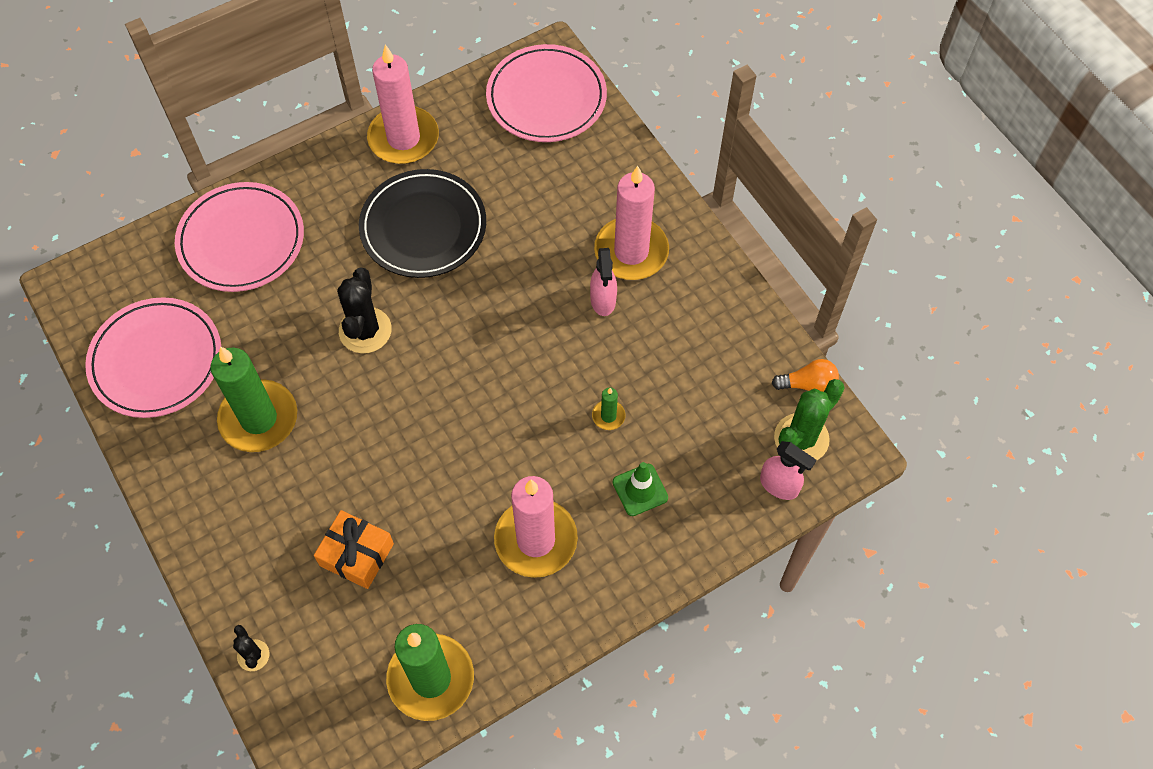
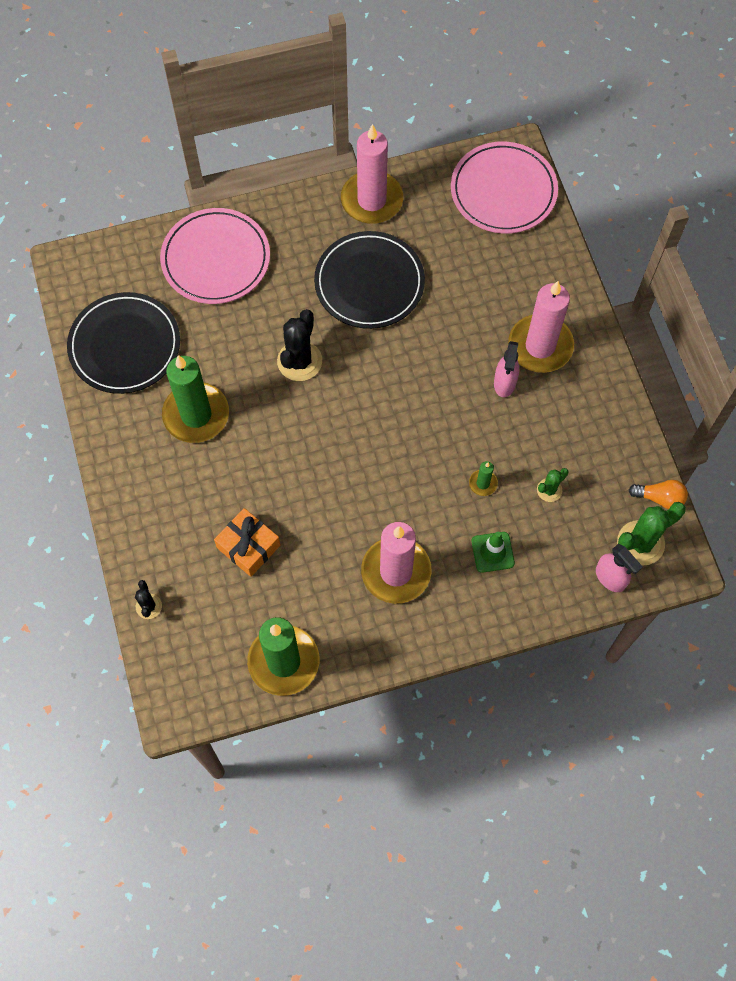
camera: 15 degrees right, 5 degrees up
(156, 360) = (125, 345): pink plate -> black plate
(684, 405) = (549, 490): none -> green cactus

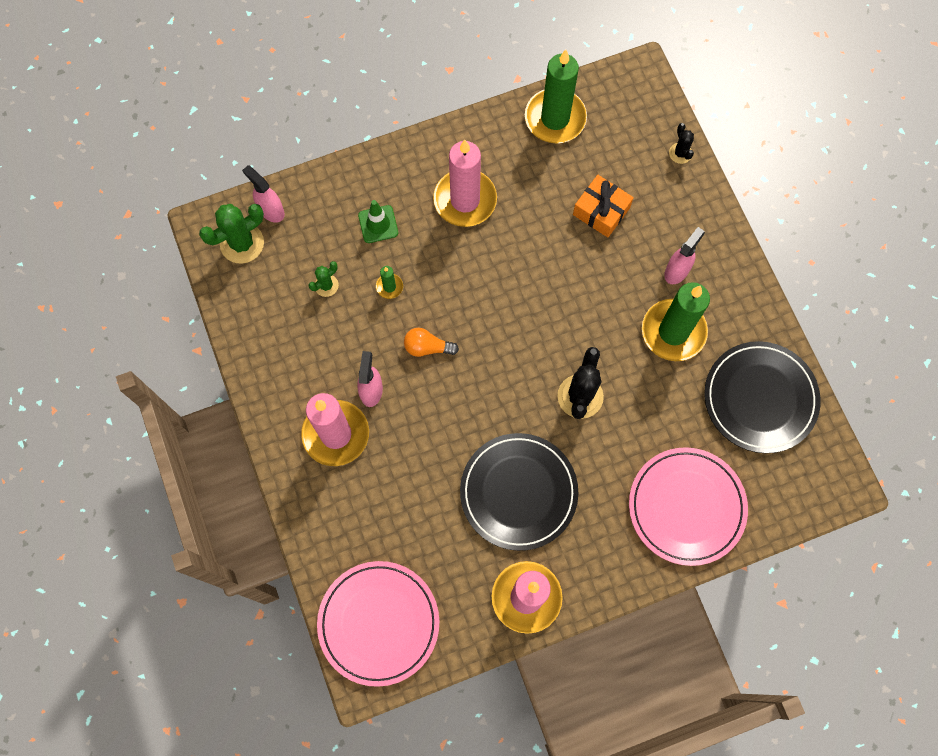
camera: 175 degrees right, 5 degrees up
(180, 475) = (677, 270): none -> pink spray bottle
(659, 498) = (222, 286): orange light bulb -> orange light bulb (427, 347)

